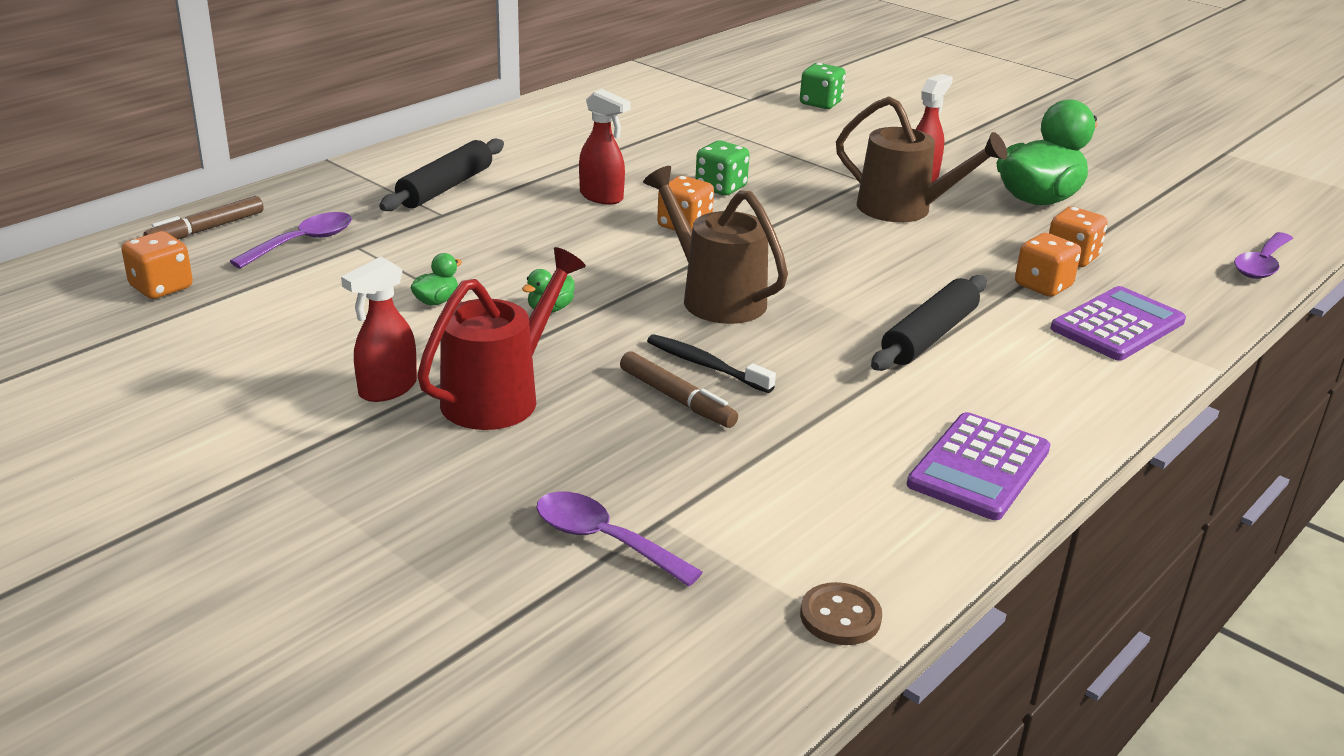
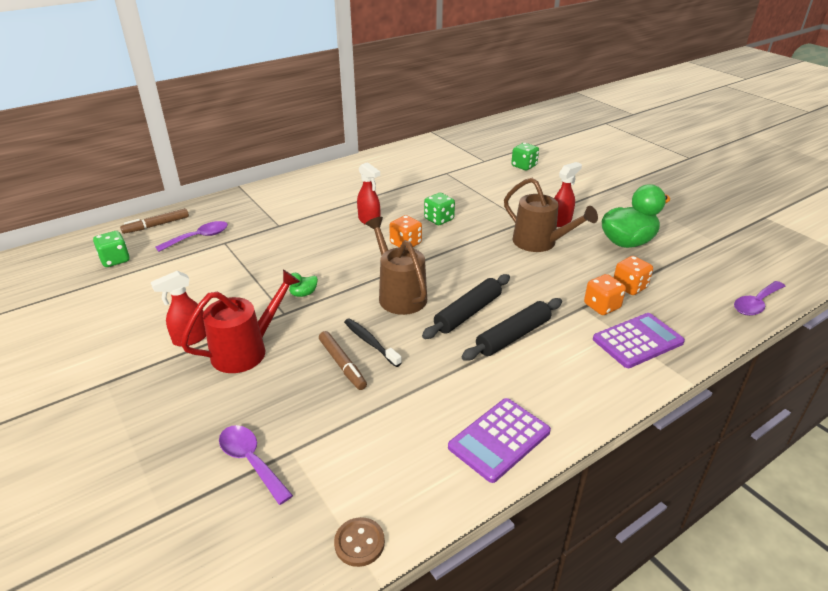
camera: 15 degrees right, 5 degrees up
(161, 287) = (115, 260): orange dice -> green dice
(436, 301) = (246, 282): green duck -> none
(445, 187) = (289, 208): black rolling pin -> black rolling pin (467, 313)

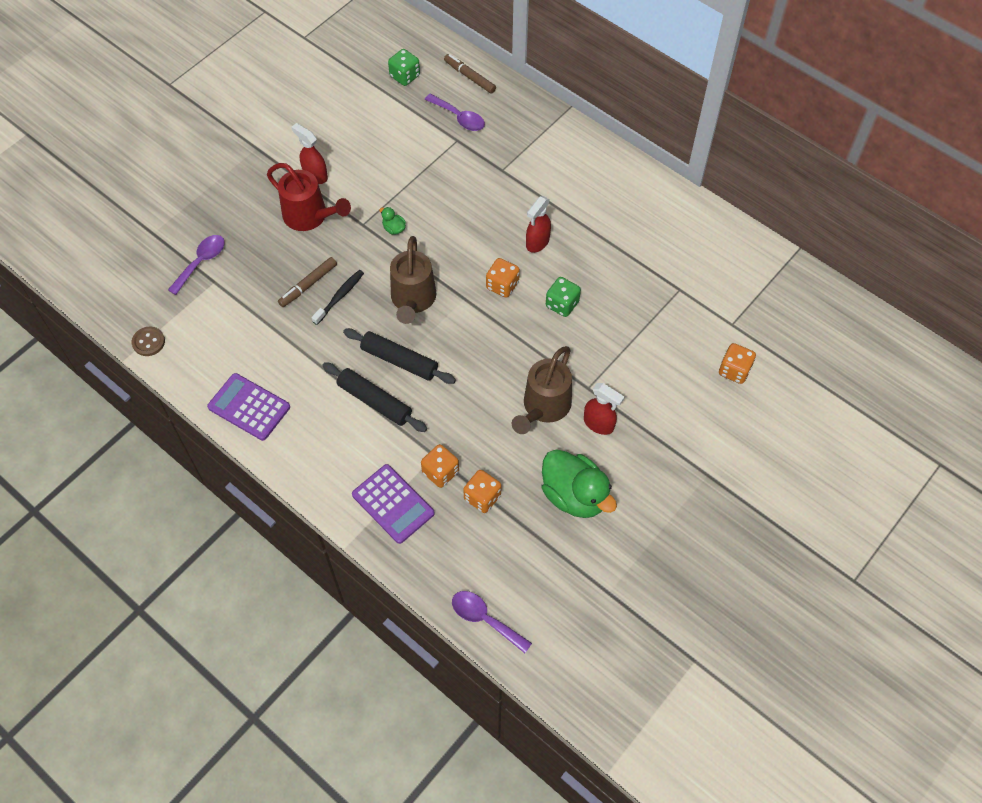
camera: 75 degrees right, 25 degrees up
(399, 294) = (413, 300): brown watering can -> brown watering can turned 135 degrees clockwise
(524, 166) = (734, 370): green dice -> orange dice

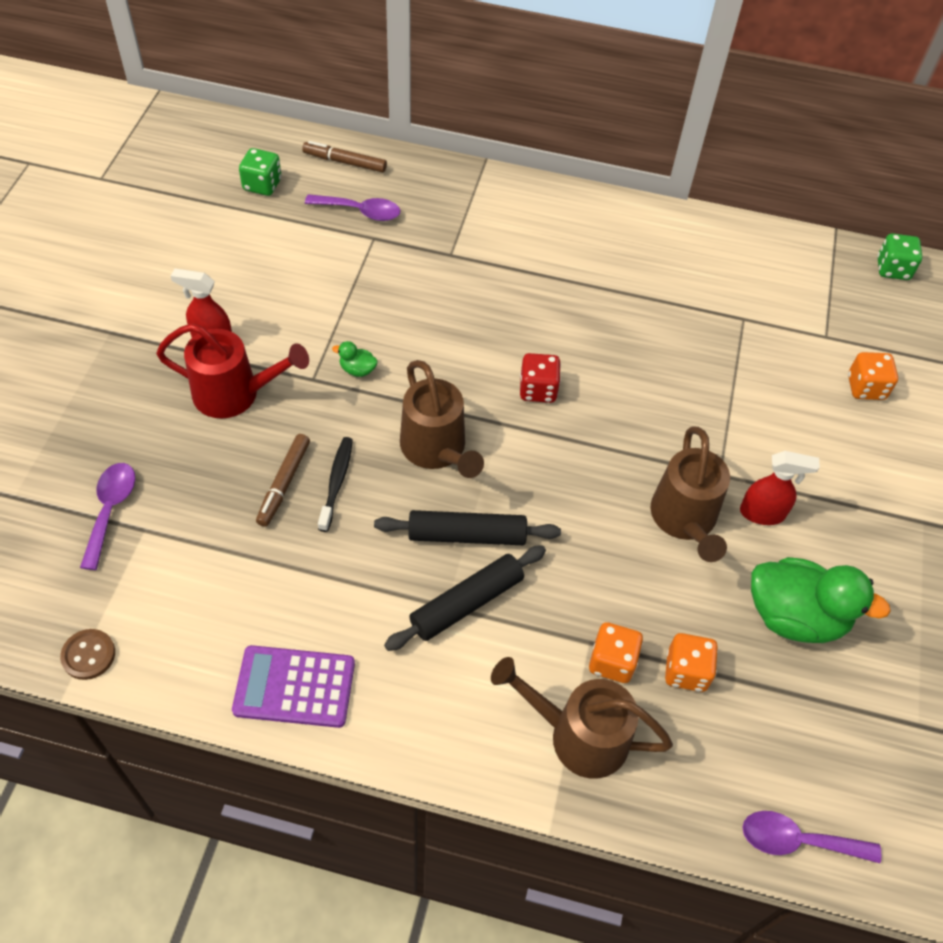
camera: 30 degrees left, 5 degrees down
(374, 401) = (467, 603): black rolling pin -> black rolling pin turned 45 degrees counterclockwise
(393, 504) = (577, 735): purple calculator -> brown watering can
(502, 285) = (538, 390): orange dice -> red dice
(537, 242) = (547, 324): red spray bottle -> none
(562, 304) = (623, 385): green dice -> green dice (892, 269)

